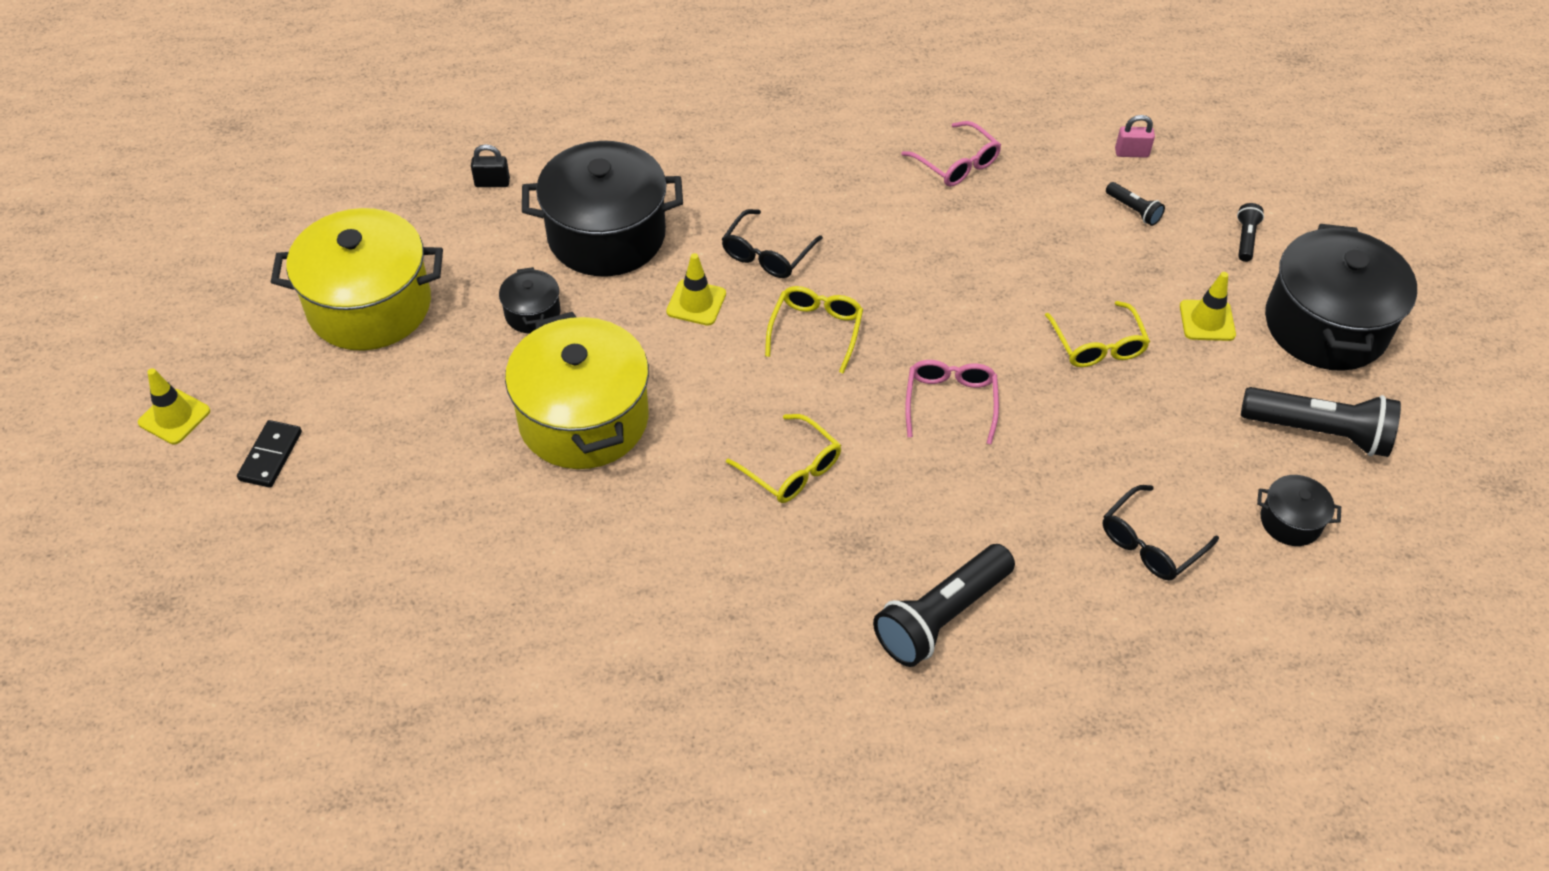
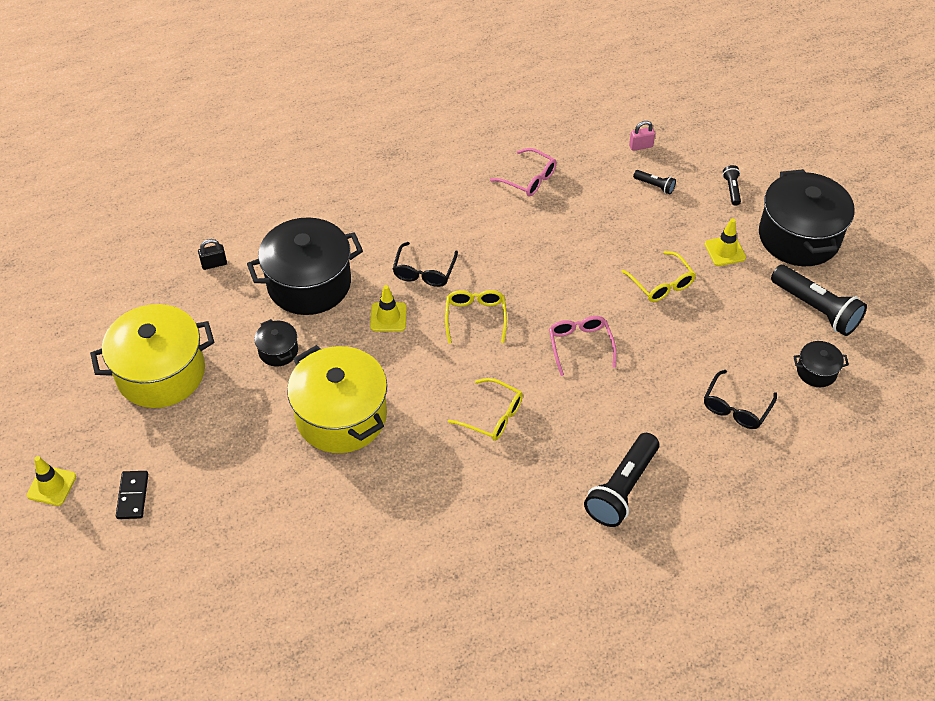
camera: 15 degrees left, 0 degrees up
(1318, 432) = (816, 309): black flashlight -> black flashlight turned 45 degrees clockwise

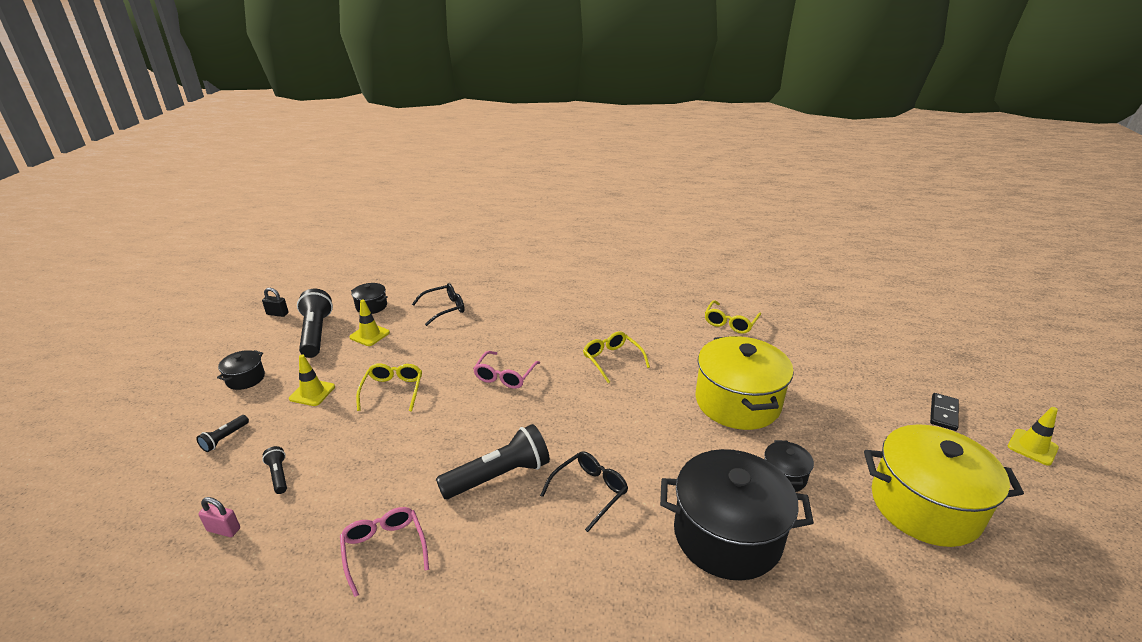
camera: 150 degrees left, 20 degrees down
(214, 264) = (852, 621): black padlock -> black padlock (277, 314)
(388, 317) = (654, 462): yellow traffic cone -> yellow traffic cone (369, 335)
(475, 317) = (571, 429): yellow glasses -> yellow glasses (730, 323)
(621, 489) = (559, 300): black flashlight -> black flashlight (499, 476)
(799, 237) = (245, 379): black pot -> black pot, size x0.45

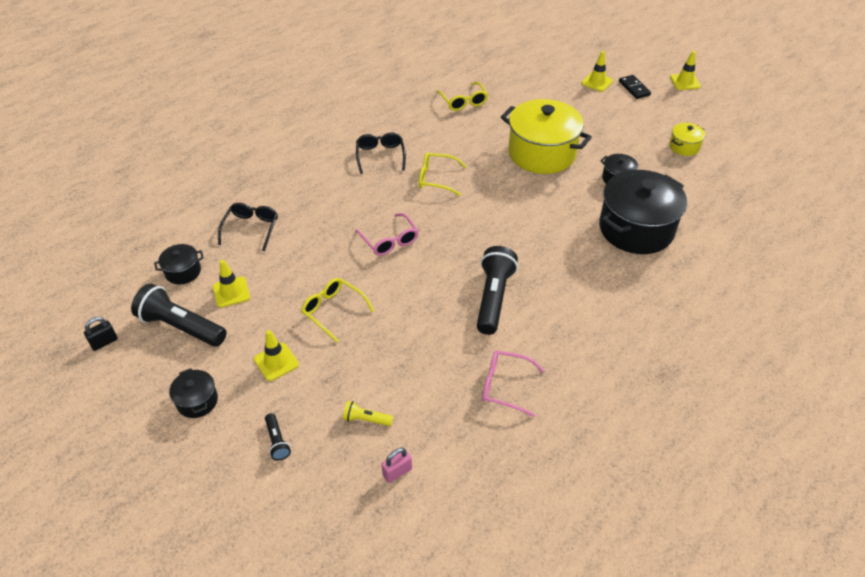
camera: 50 degrees left, 15 degrees up
(278, 475) = (366, 419): black flashlight -> yellow flashlight
(589, 492) = (550, 264): black glasses -> black glasses (380, 156)
(902, 383) = (597, 82): none -> yellow traffic cone
(924, 506) = (684, 147): yellow pot -> yellow pot, size x0.45

